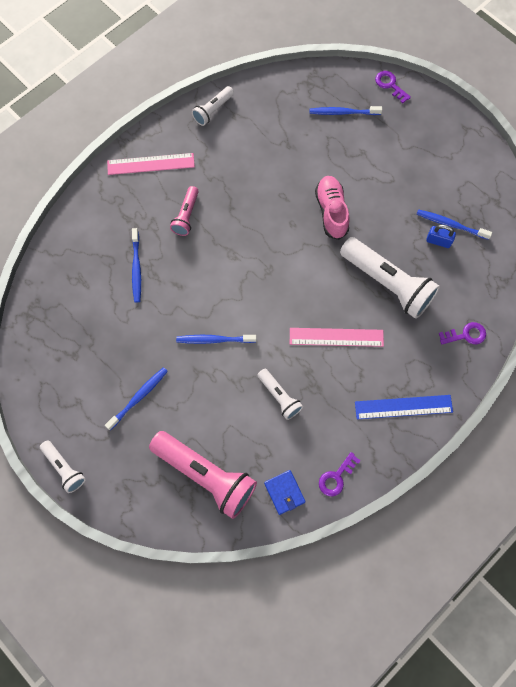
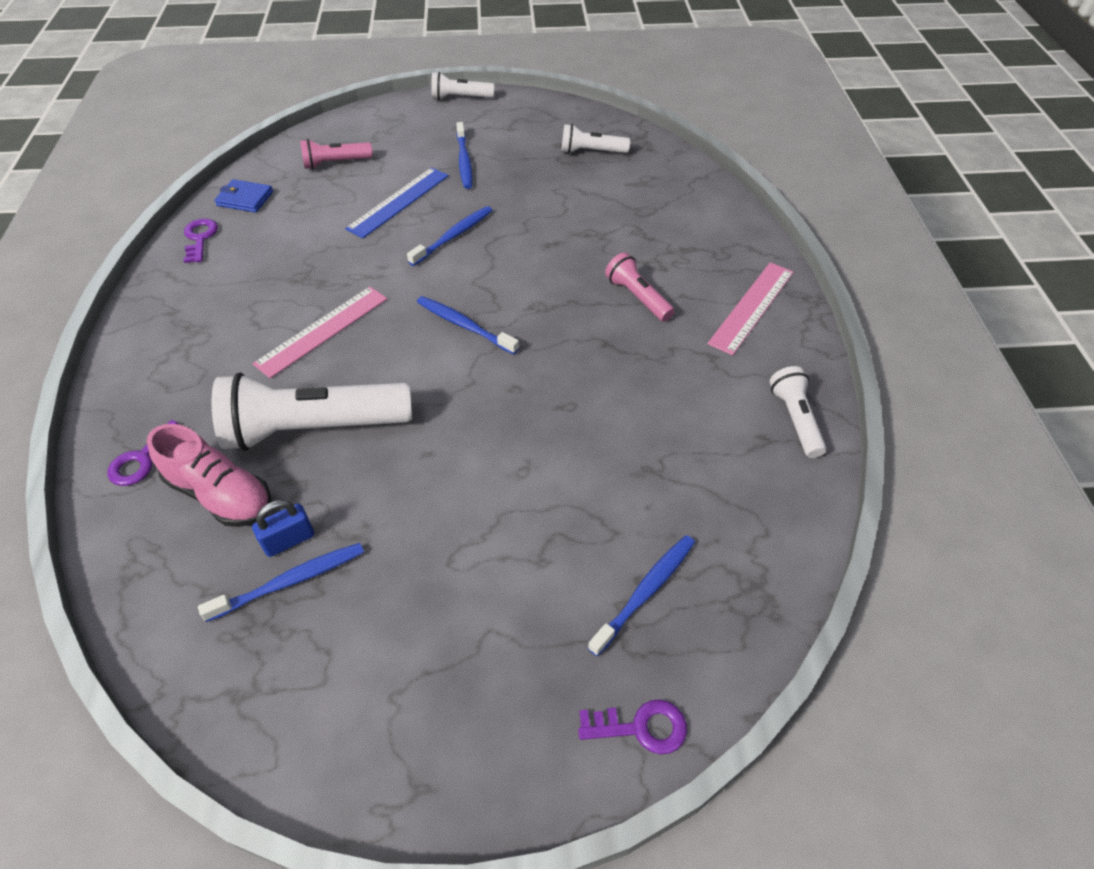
camera: 130 degrees right, 20 degrees down
(136, 269) = (609, 225): blue toothbrush -> blue toothbrush (464, 325)
(205, 475) = (335, 163): pink flashlight -> pink flashlight, size x0.52
(279, 396) = (329, 247): white flashlight -> white flashlight (591, 152)
(331, 211) = (485, 443): pink shoe -> pink shoe (221, 494)
(403, 407) = (172, 333): blue ruler -> blue ruler (398, 202)

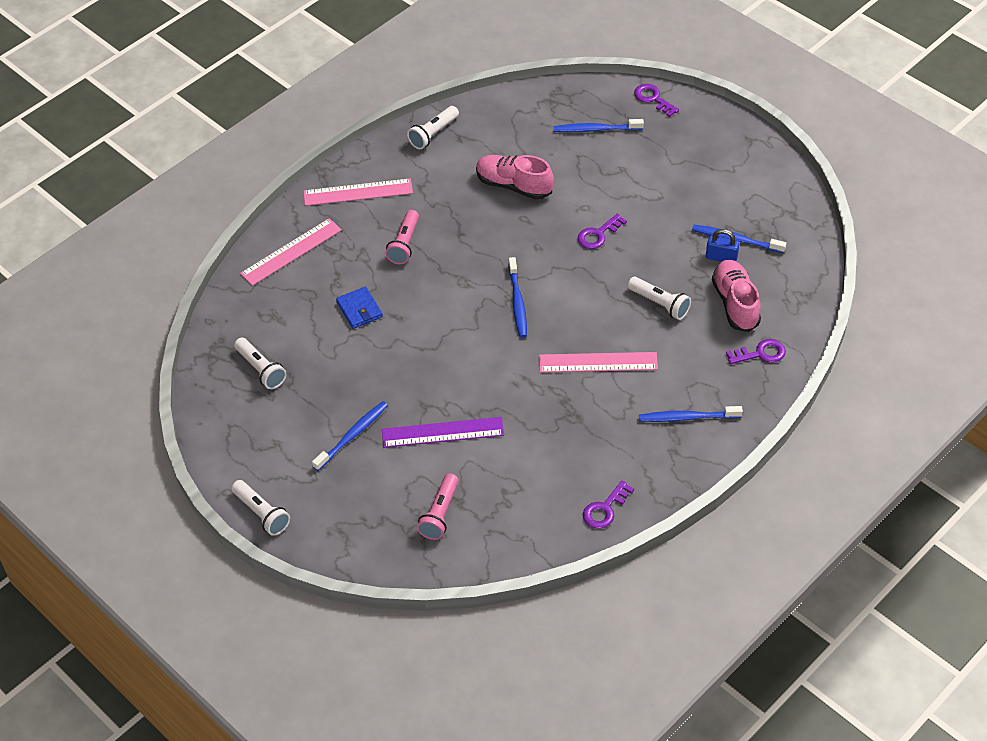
camera: 130 degrees left, 0 degrees up
(245, 199) = (540, 527): blue wallet -> blue wallet (359, 309)
(314, 428) = (659, 304): white flashlight -> white flashlight, size x0.52
(335, 163) = (440, 514): pink flashlight -> pink flashlight turned 75 degrees clockwise
(398, 202) = (442, 432): blue ruler -> purple ruler
(454, 236) = (444, 371): blue toothbrush -> blue toothbrush (687, 417)
(468, 451) = (598, 234): none -> purple key
(629, 432) = (513, 186): none -> pink shoe
(712, 226) = (291, 252): none -> pink ruler

